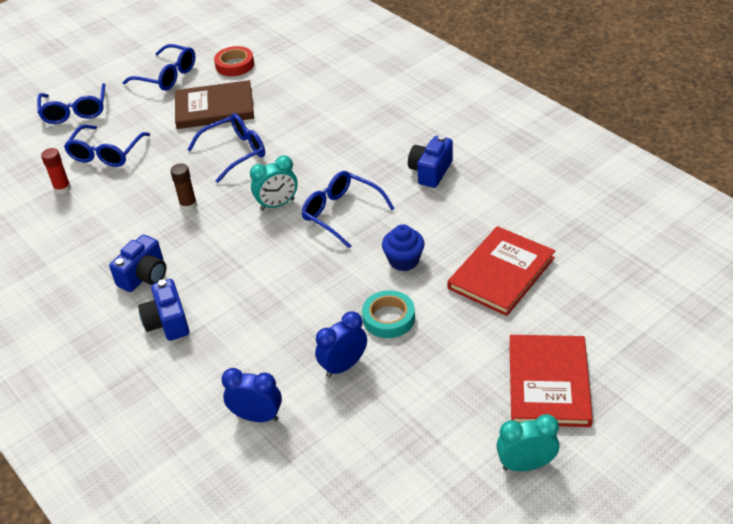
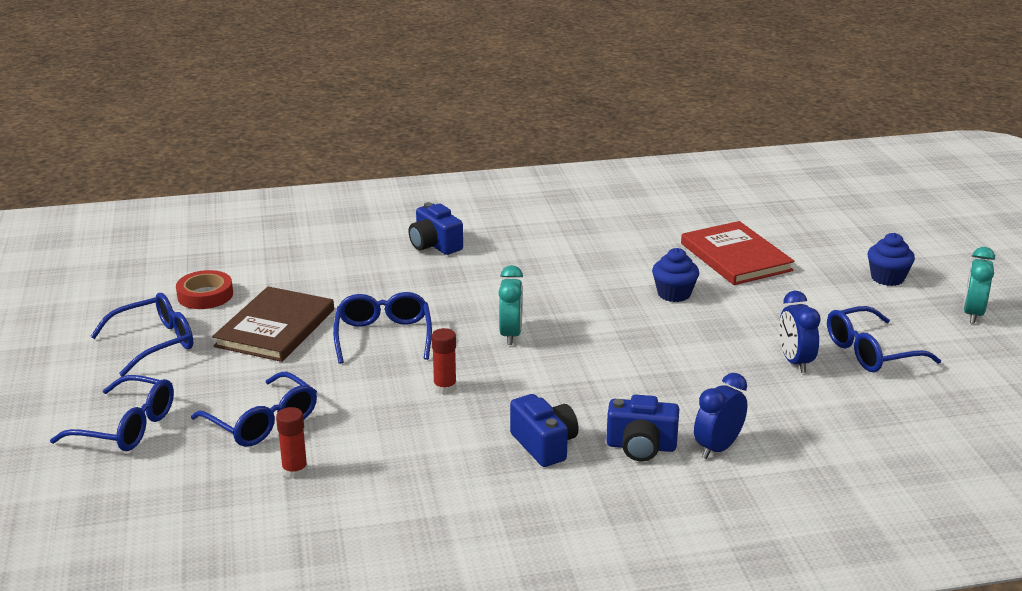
camera: 65 degrees left, 15 degrees down
(188, 205) = (445, 388): brown glue stick -> red glue stick
(257, 417) = (830, 425): blue clock -> blue clock (717, 448)
(341, 213) = (567, 305): blue glasses -> blue glasses (870, 352)
(388, 318) = (748, 323): turquoise tape -> none
(430, 171) = (555, 245): blue camera -> blue camera (435, 245)
(548, 383) = (887, 278): red book -> blue cupcake

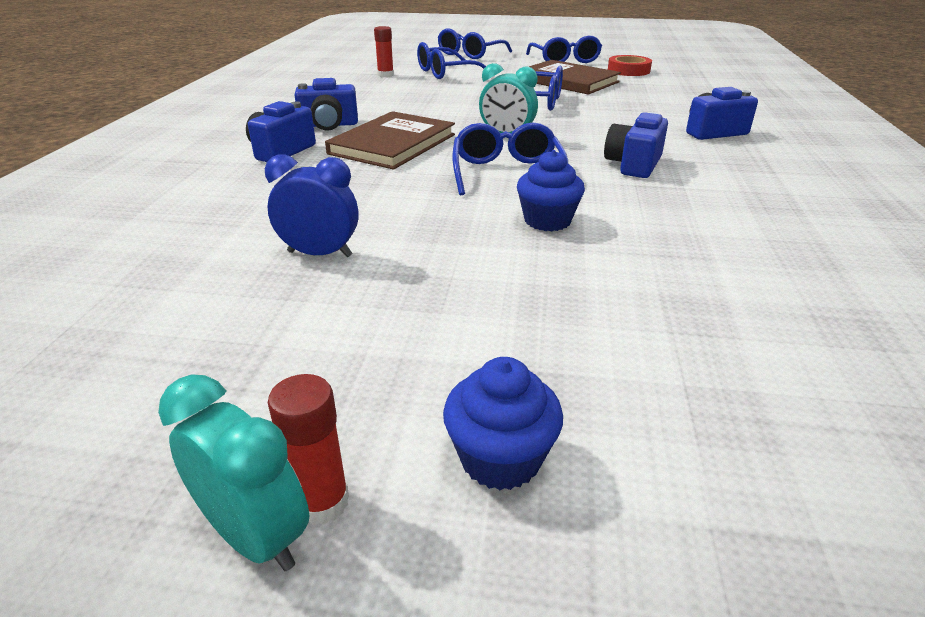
camera: 110 degrees right, 5 degrees up
(445, 388) = (440, 110): red glue stick -> red glue stick (322, 502)
(542, 273) = (633, 165): none -> blue camera
(574, 389) = (393, 144): none -> brown book
(717, 448) = (234, 176): blue clock -> none
(736, 257) = (651, 295): red book -> none
(870, 352) = (276, 321): blue glasses -> blue glasses (506, 172)

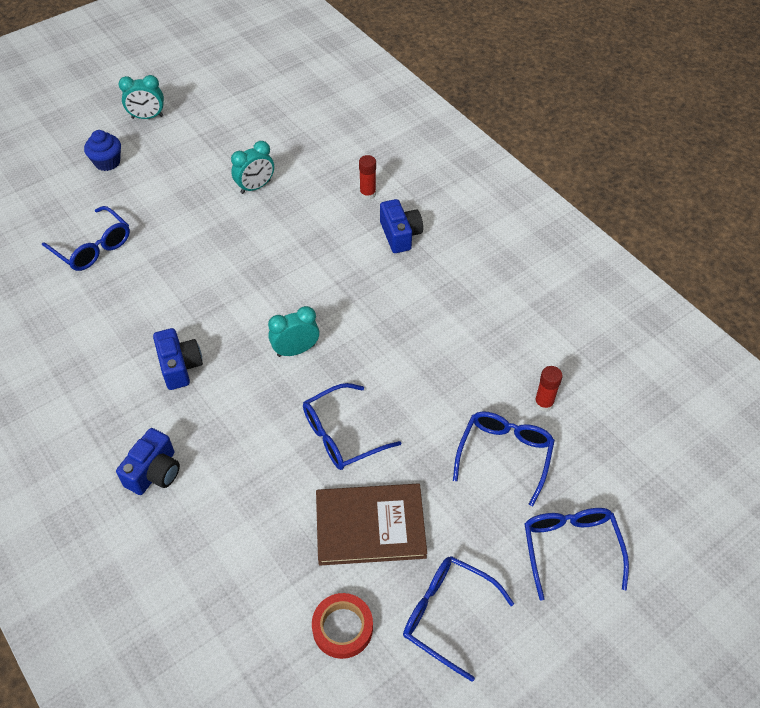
camera: 135 degrees right, 20 degrees up
(320, 254) = (255, 187): blue clock -> turquoise clock
(322, 502) = (141, 129): red glue stick -> red glue stick (367, 194)
(329, 125) = (428, 281): blue camera -> none
(393, 144) = (352, 287): brown book -> none
(506, 172) = (247, 302): blue glasses -> blue glasses (93, 247)
(547, 221) = (183, 271): blue cupcake -> none

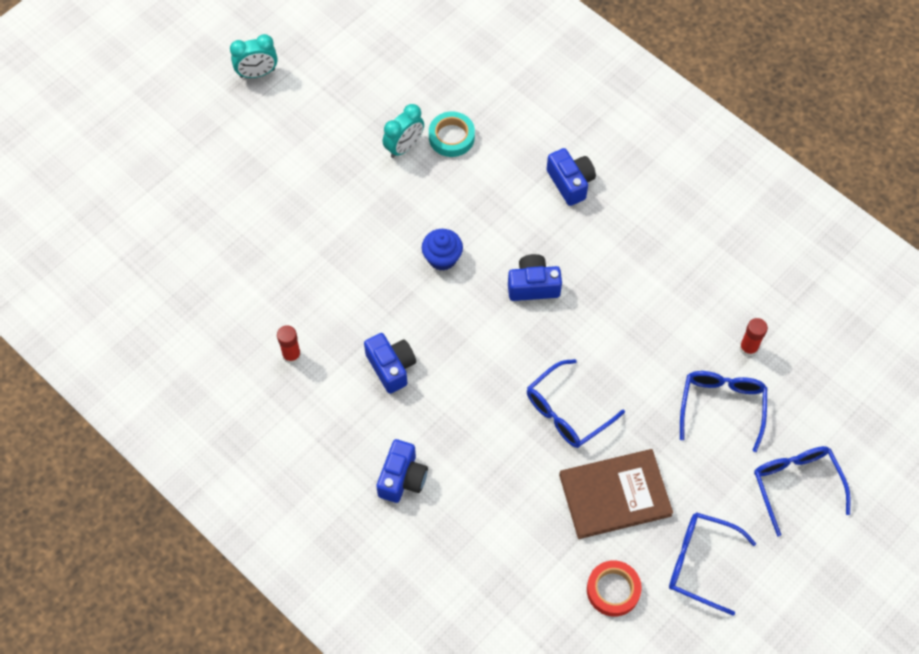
camera: 10 degrees left, 10 degrees up
(93, 247) = (257, 247): blue glasses -> none
(107, 162) = (234, 140): blue cupcake -> blue cupcake (442, 258)
(296, 350) = (499, 331): turquoise clock -> none
(301, 185) = (451, 137): none -> turquoise tape
(340, 315) = (533, 286): none -> blue camera
(367, 194) = (525, 137): red glue stick -> red glue stick (291, 355)

